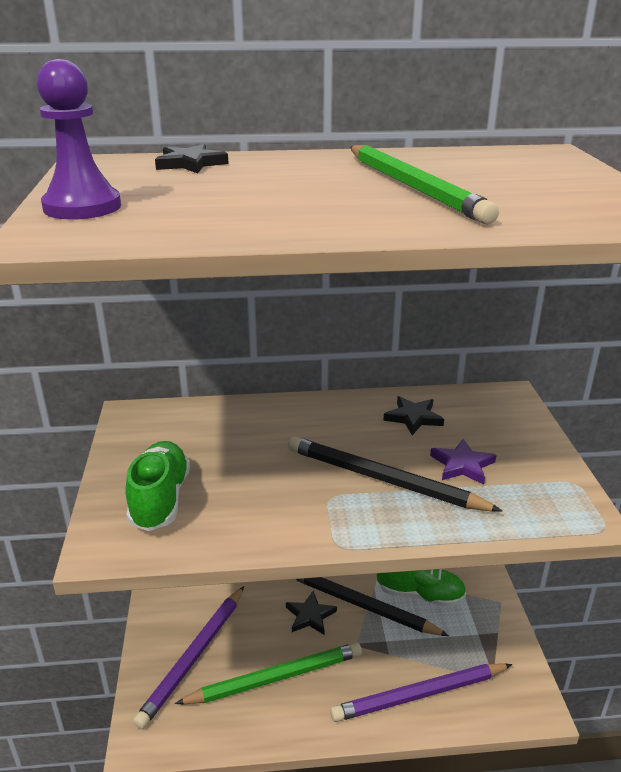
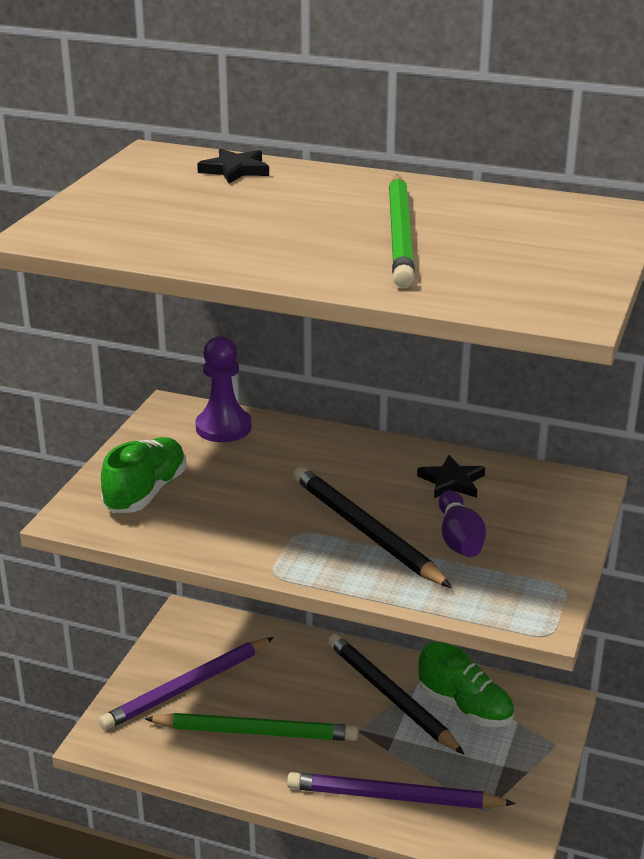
camera: 25 degrees right, 0 degrees up
(82, 207) = (97, 207): purple pawn -> purple pawn (223, 427)
(310, 616) = (328, 688): black star -> none
(462, 465) = (459, 539): purple star -> purple bowling pin

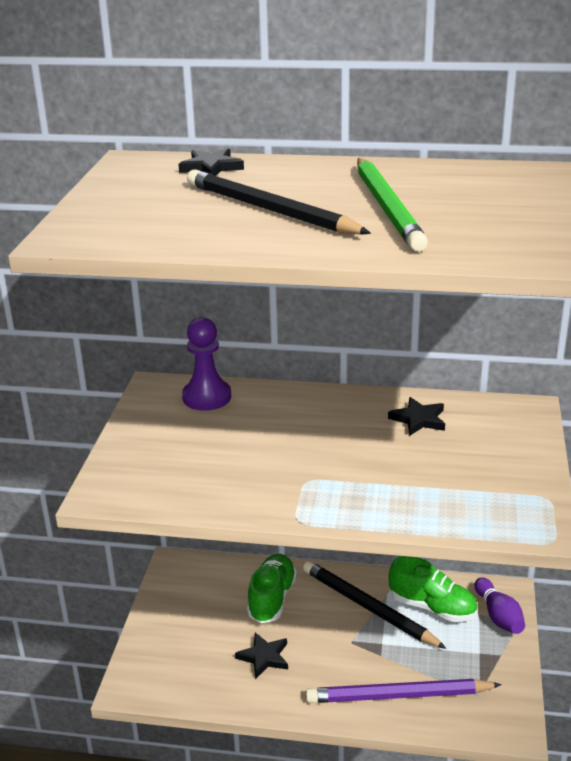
camera: 10 degrees left, 0 degrees up
(146, 492) = (158, 463): green shoe -> green shoe (272, 599)
(187, 687) = (193, 626): purple pencil -> none
(255, 732) = (264, 657): green pencil -> black star
(365, 531) = (363, 472): black pencil -> black pencil (270, 210)
(459, 539) = (445, 468): purple bowling pin -> purple bowling pin (498, 616)

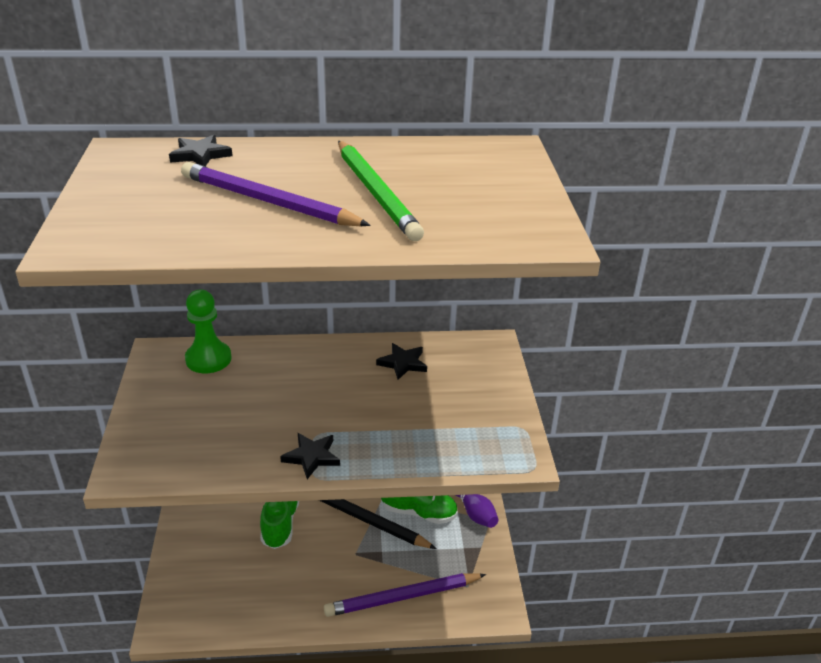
camera: 15 degrees left, 5 degrees up
(207, 397) = (208, 359): purple pawn -> green pawn
(264, 657) = (281, 579): black star -> black star (312, 457)
(270, 210) = (268, 202): black pencil -> purple pencil

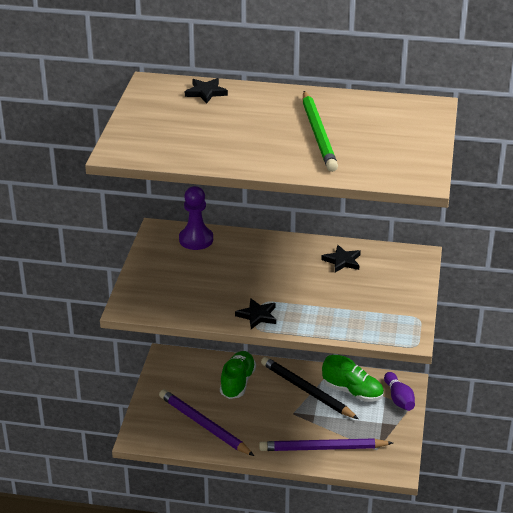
camera: 15 degrees right, 0 degrees up
(208, 359) = (196, 239): green pawn -> purple pawn
(268, 202) = (244, 133): purple pencil -> purple pencil (204, 425)

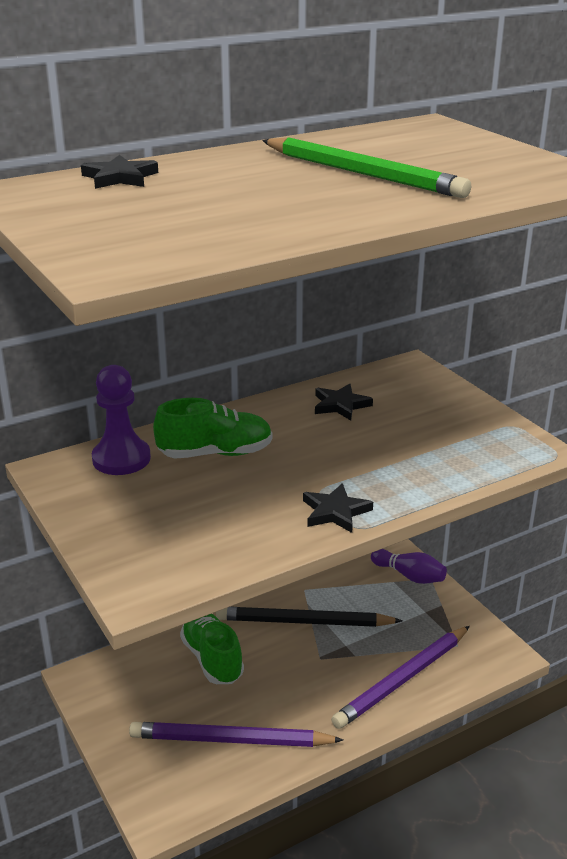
camera: 40 degrees left, 5 degrees down
(352, 391) = (354, 595): green shoe -> green shoe (215, 453)

